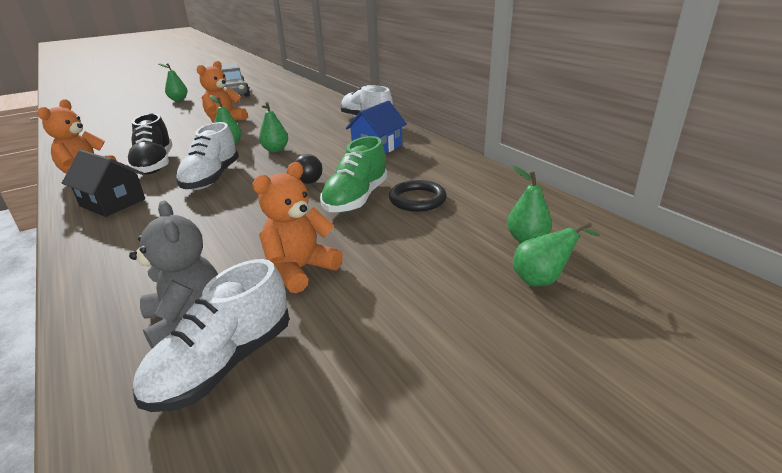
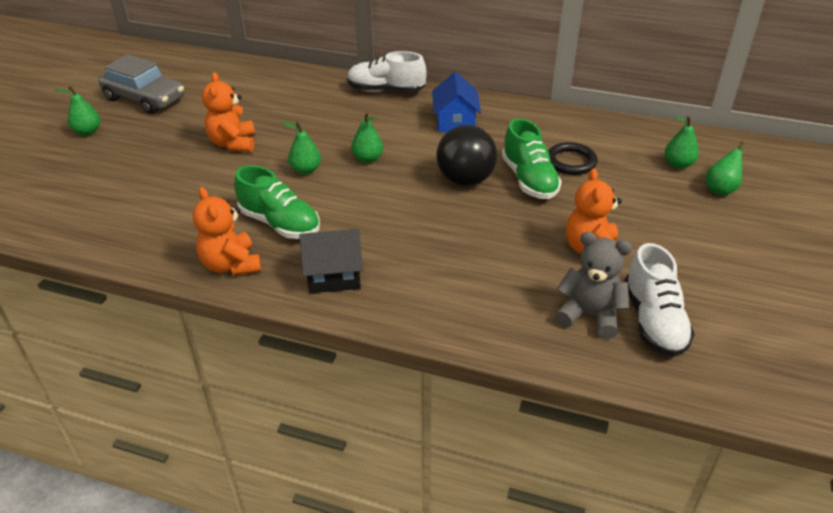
camera: 40 degrees left, 10 degrees up
(155, 165) = (280, 223): black shoe -> green shoe
(211, 178) = (372, 212): white shoe -> none
(309, 182) = (465, 180): black ball -> black ball, size x2.03

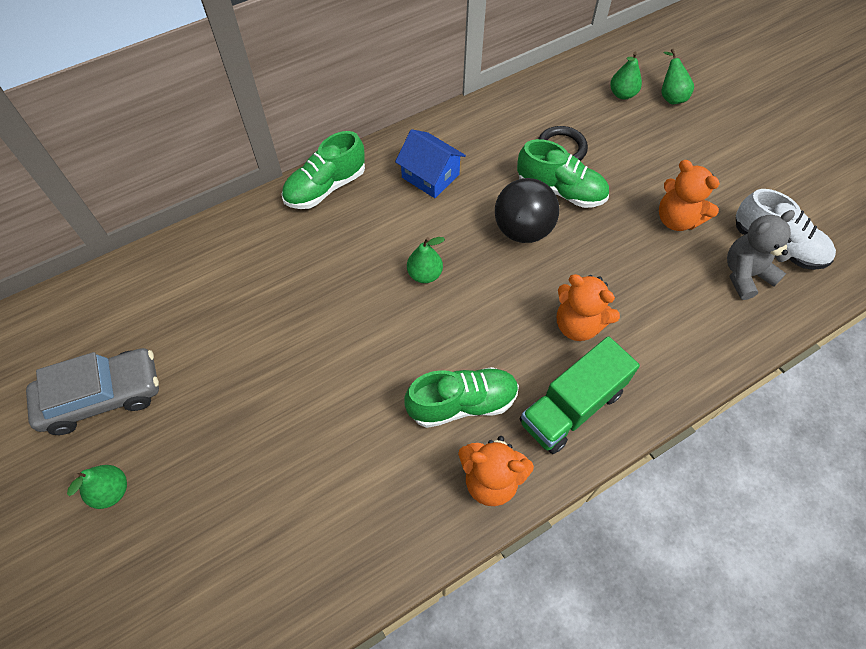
camera: 50 degrees left, 20 degrees up
(233, 143) = (288, 364): orange teddy bear -> orange teddy bear (578, 324)
(305, 170) = (396, 332): green pear -> none
(333, 275) = (571, 407): black house -> green truck
(386, 90) = (325, 187): white shoe -> green shoe

